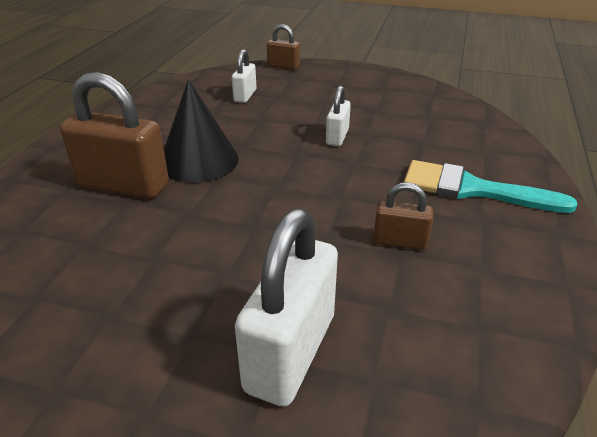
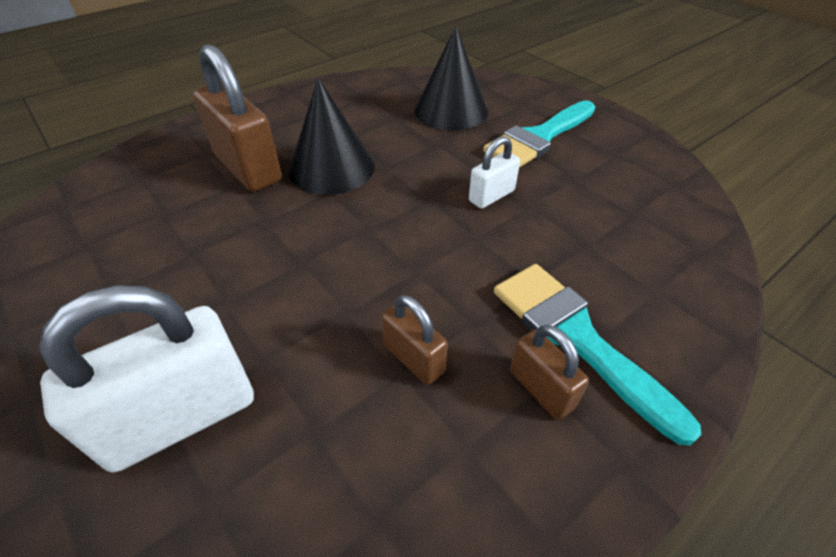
camera: 35 degrees right, 10 degrees up
(245, 95) = (451, 110): white padlock -> black cone
(283, 66) = (528, 87): brown padlock -> brown padlock (541, 389)
(326, 94) = (539, 138): none -> turquoise brush

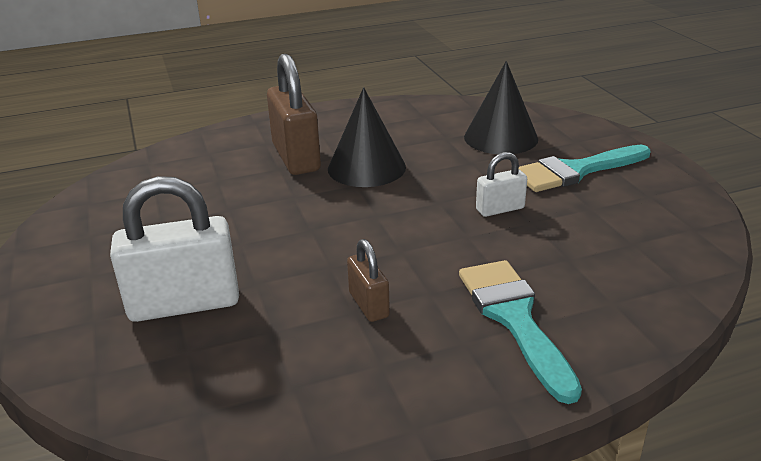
camera: 20 degrees right, 15 degrees down
(541, 389) = (462, 344): brown padlock -> none

